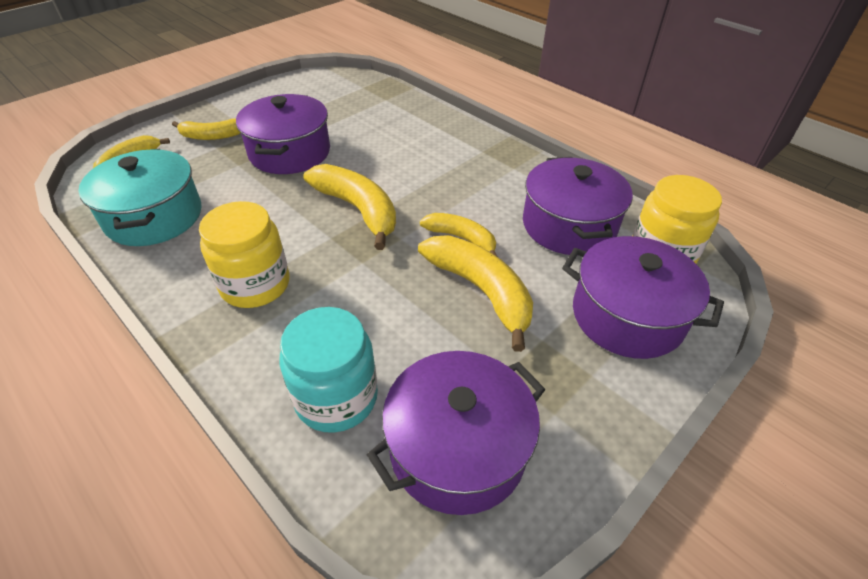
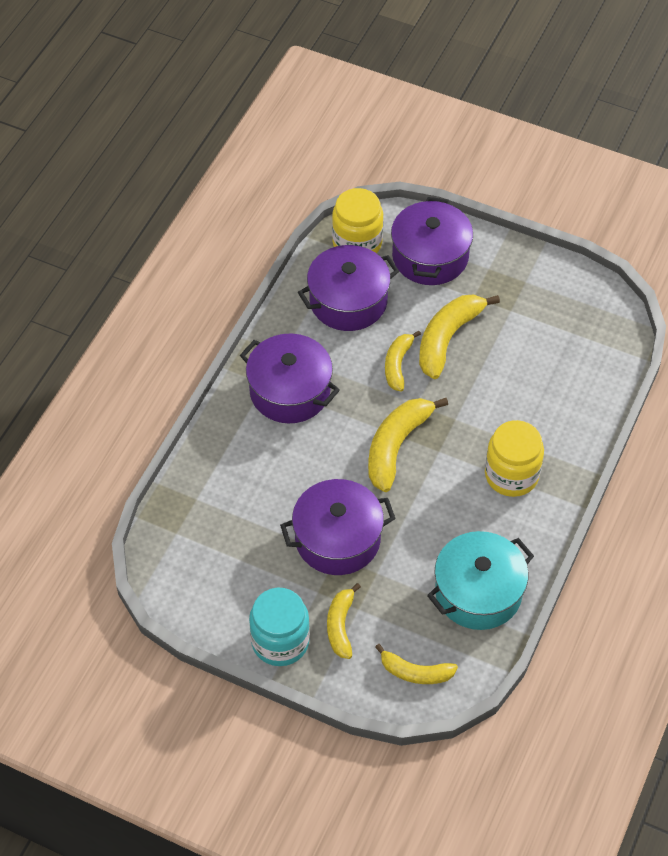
camera: 110 degrees left, 10 degrees up
(212, 136) = (340, 625): yellow banana -> yellow banana turned 150 degrees counterclockwise
(336, 397) = (572, 386): turquoise jar -> turquoise jar (280, 641)
(457, 448) = (571, 319): purple pot -> purple pot (290, 391)

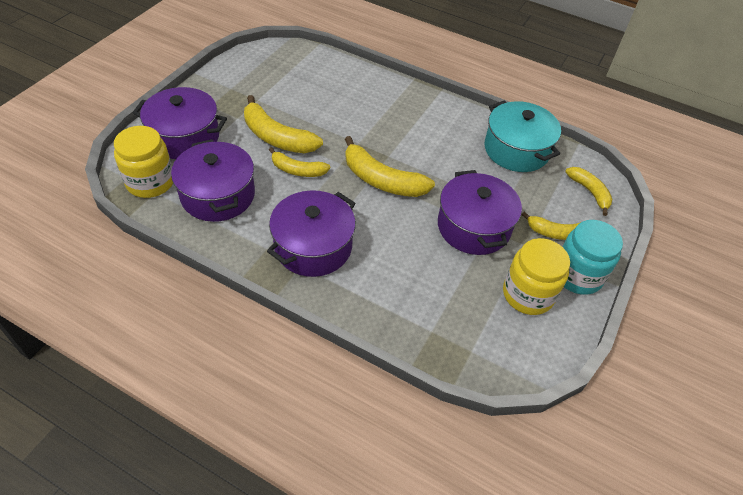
camera: 90 degrees left, 5 degrees down
(415, 672) = (589, 192): yellow banana -> yellow banana turned 45 degrees counterclockwise
(511, 475) = (413, 120): yellow jar -> yellow jar (528, 294)

